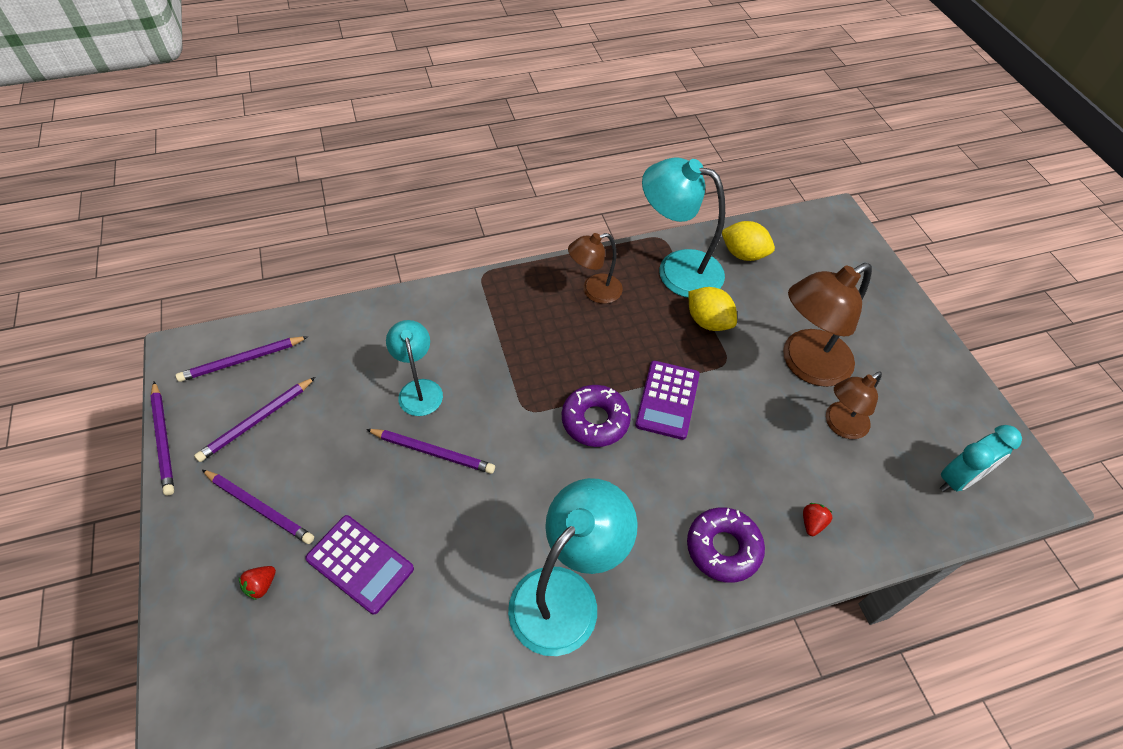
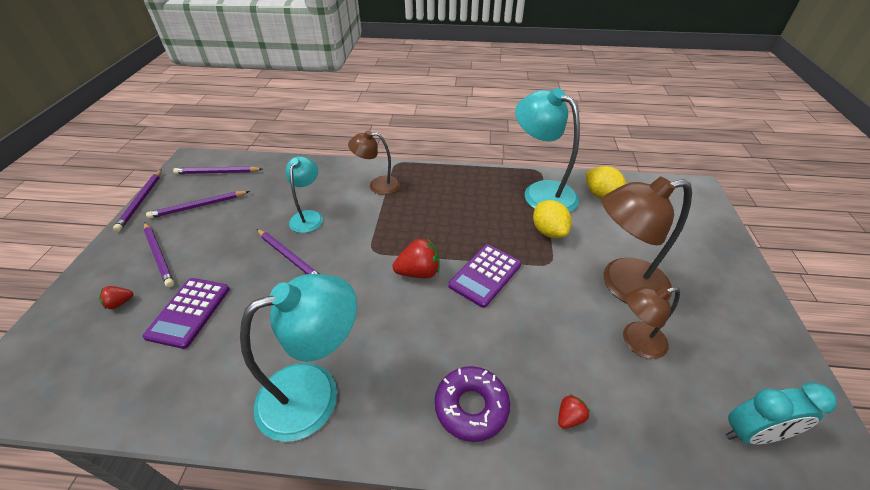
camera: 25 degrees right, 10 degrees down
(360, 564) = (189, 312): purple calculator -> purple calculator turned 45 degrees clockwise
(594, 291) = (469, 190): brown lamp -> brown lamp (378, 185)
(595, 420) = (419, 272): purple donut -> red strawberry

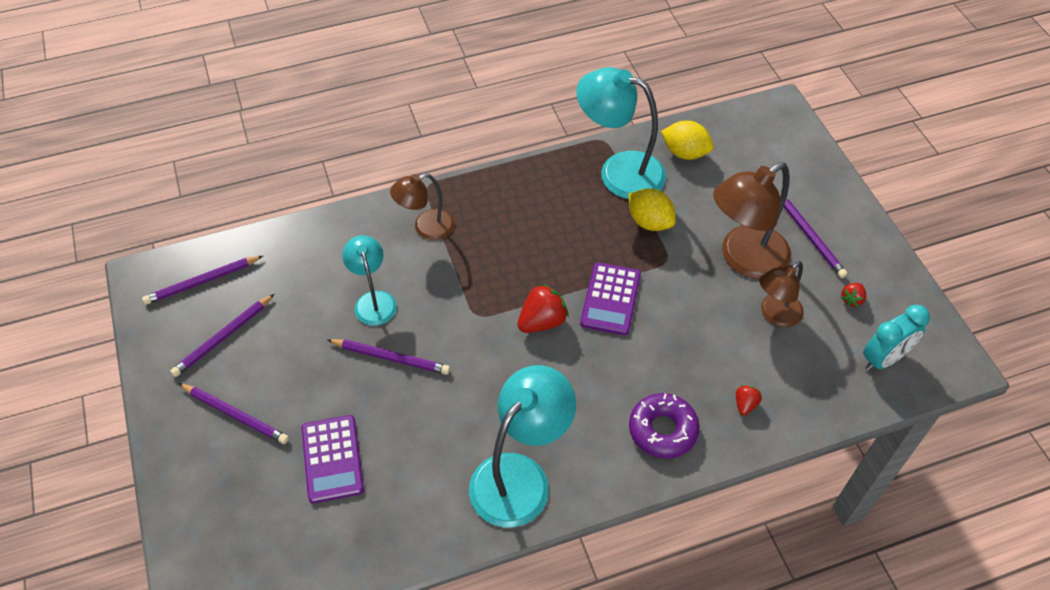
camera: 25 degrees left, 10 degrees up
(120, 303) = (245, 481): red strawberry -> red strawberry (851, 299)
(141, 201) = (138, 358): purple pencil -> purple pencil (809, 236)

